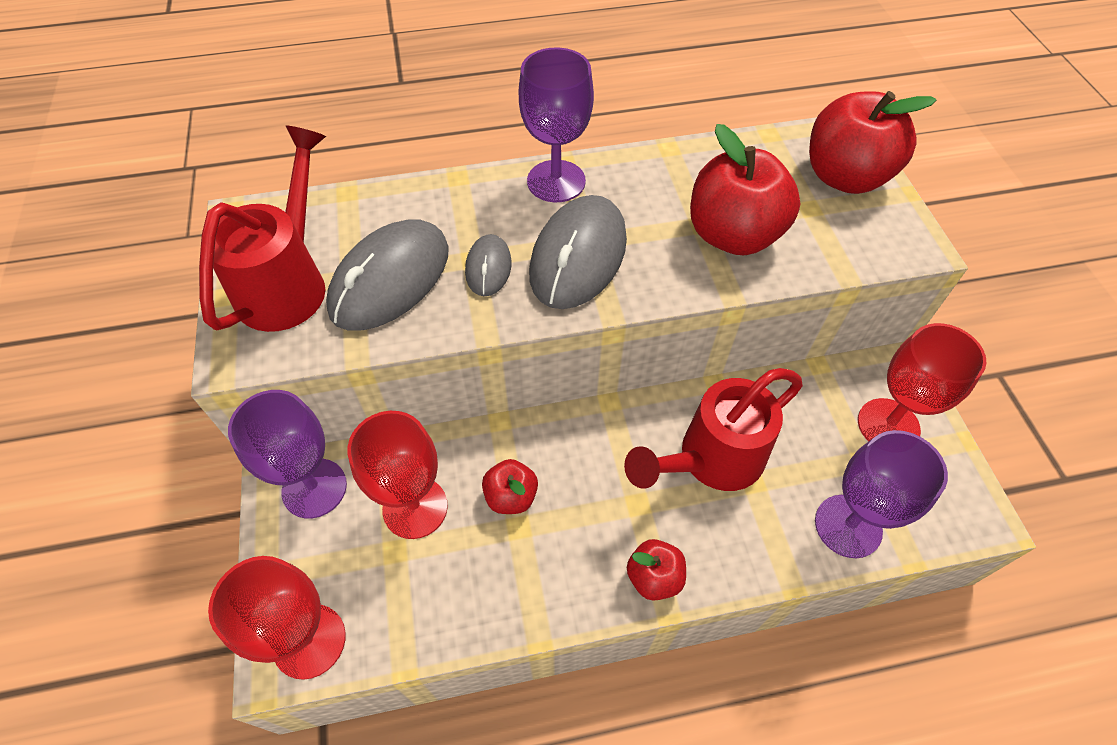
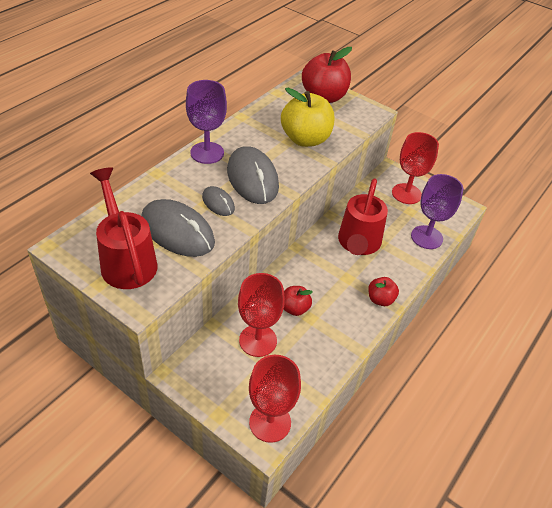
camera: 45 degrees left, 10 degrees down
(314, 488) = (200, 365): purple goblet -> none
(390, 279) = (177, 231): grey mouse -> grey mouse turned 45 degrees counterclockwise
(733, 235) = (305, 139): red apple -> yellow apple

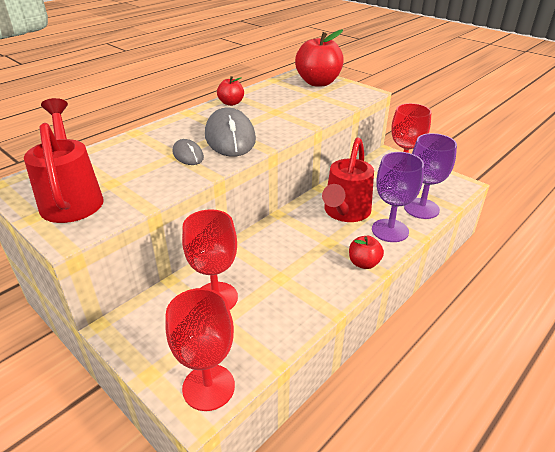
camera: 10 degrees right, 10 degrees down
(177, 231) = (136, 176): grey mouse -> none
(207, 153) = (190, 119): purple goblet -> purple goblet (390, 230)
(294, 308) = (265, 268): red apple -> red apple (231, 103)
(305, 139) = (293, 110): yellow apple -> none

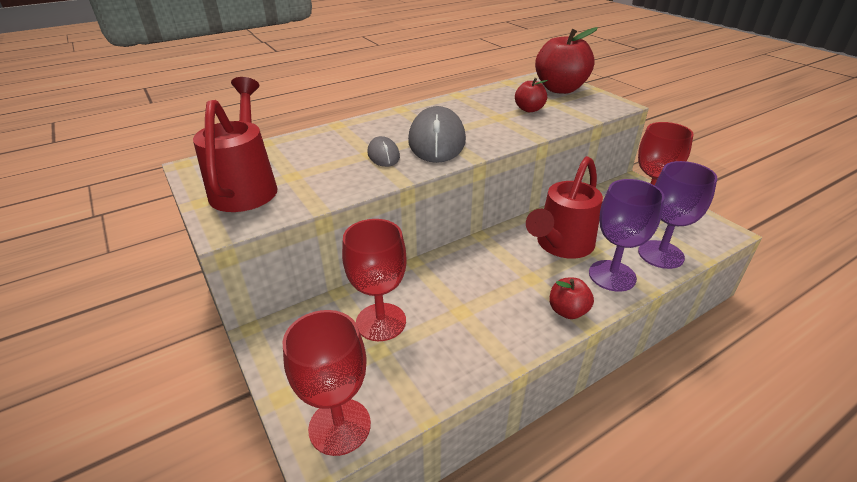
camera: 15 degrees right, 0 degrees up
(231, 103) = (451, 103): red apple -> red apple (529, 109)

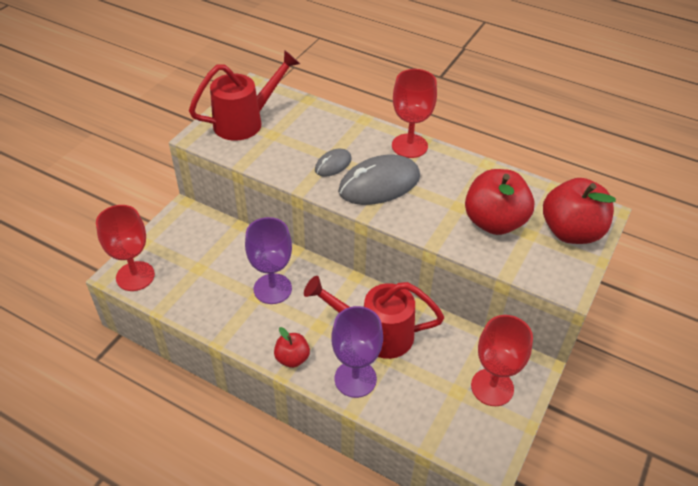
camera: 60 degrees right, 10 degrees up
(381, 322) = (223, 258): red goblet -> red goblet (409, 146)
(529, 109) = (494, 222): red apple -> red apple, size x1.93
(660, 254) = (411, 410): purple goblet -> purple goblet (272, 289)

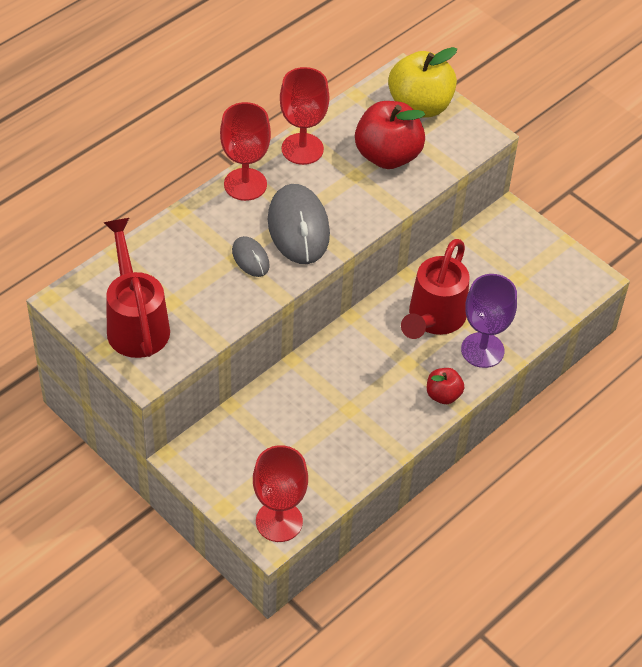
camera: 75 degrees left, 5 degrees up
(272, 289) = (344, 392): purple goblet -> none
(492, 387) = (520, 251): red goblet -> red goblet (302, 149)
(571, 232) = (420, 106): red apple -> yellow apple

